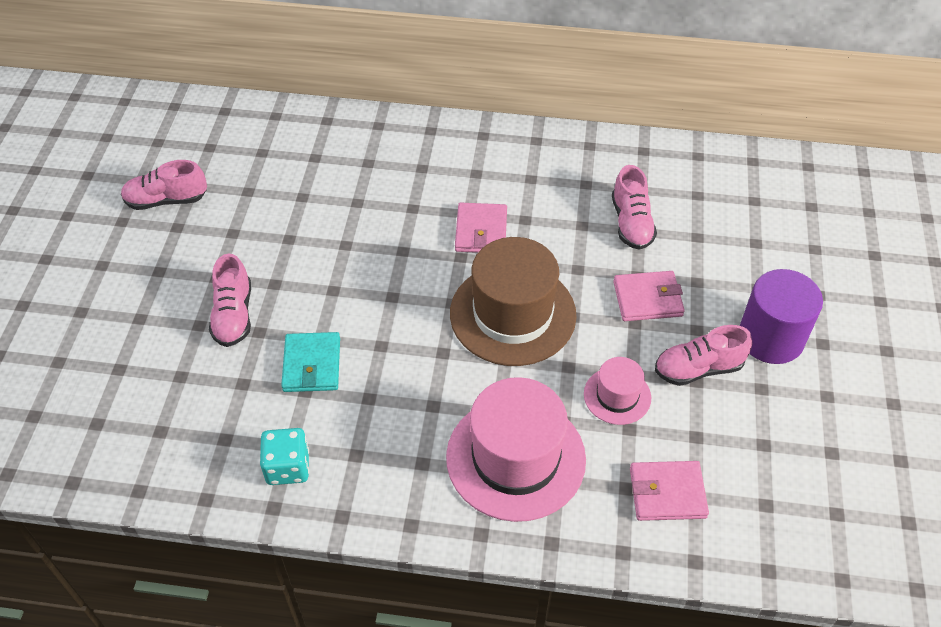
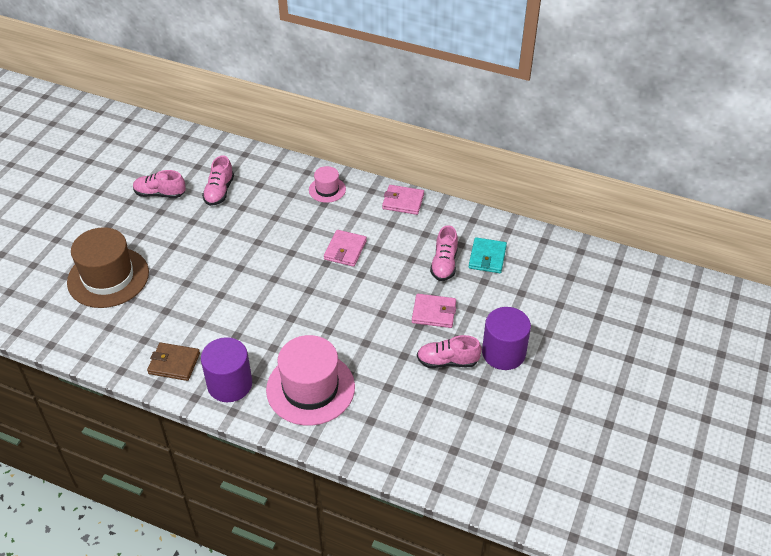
camera: 15 degrees right, 5 degrees down
(233, 315) = (175, 270): pink shoe -> pink shoe (219, 191)
(288, 467) = (174, 363): turquoise dice -> brown wallet
(312, 365) = (210, 308): turquoise wallet -> turquoise wallet (487, 257)
(389, 481) = (230, 384): none -> purple cylinder
(513, 314) = (344, 304): brown hat -> brown hat (108, 277)
(617, 396) = (388, 366): pink hat -> pink hat (327, 189)
(667, 493) = (395, 429): pink wallet -> pink wallet (403, 201)

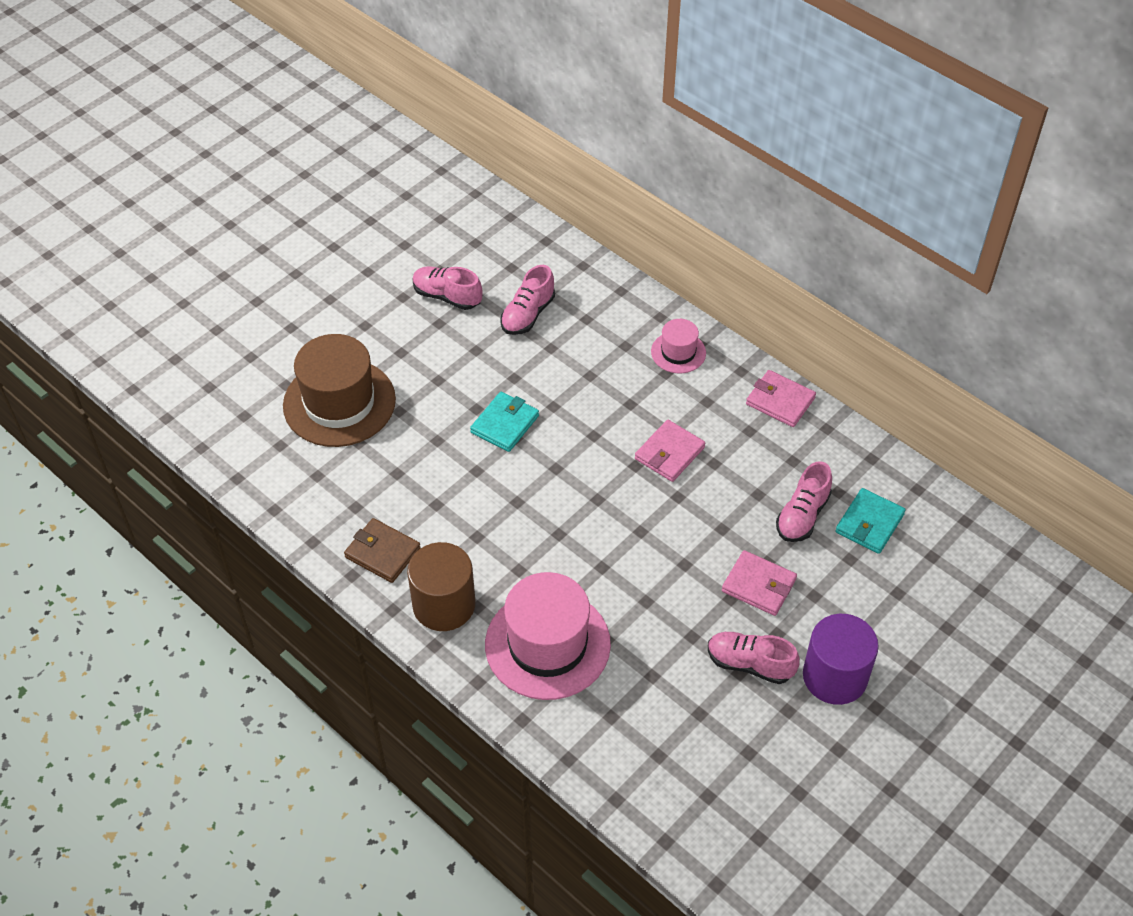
camera: 20 degrees right, 5 degrees up
(229, 261) = (505, 424): none -> turquoise wallet
(230, 384) = (444, 605): purple cylinder -> brown cylinder

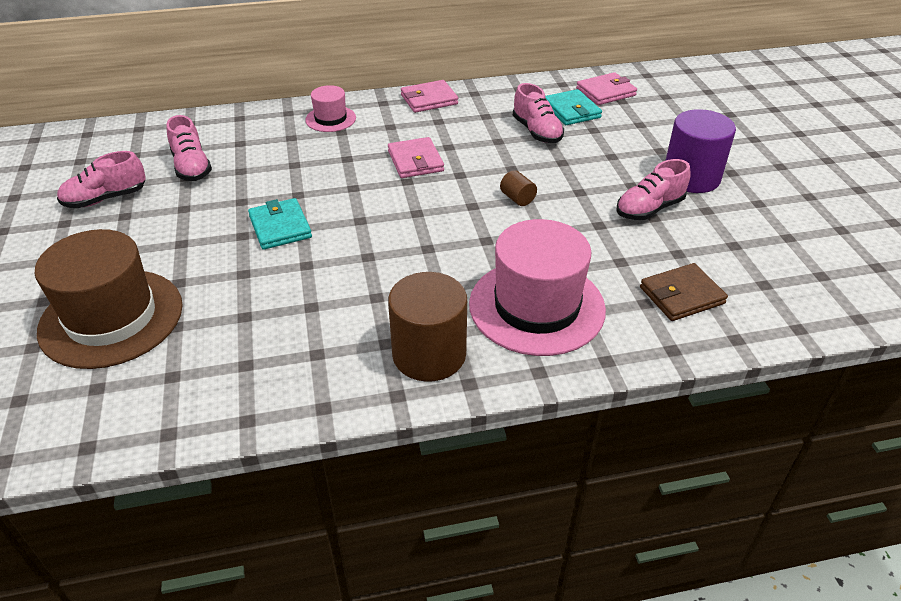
camera: 55 degrees left, 10 degrees down
(382, 553) = (322, 370): brown wallet -> brown wallet (681, 295)
(679, 557) = (517, 198): none -> brown cylinder
(758, 585) = (580, 174): pink wallet -> pink wallet (606, 92)

